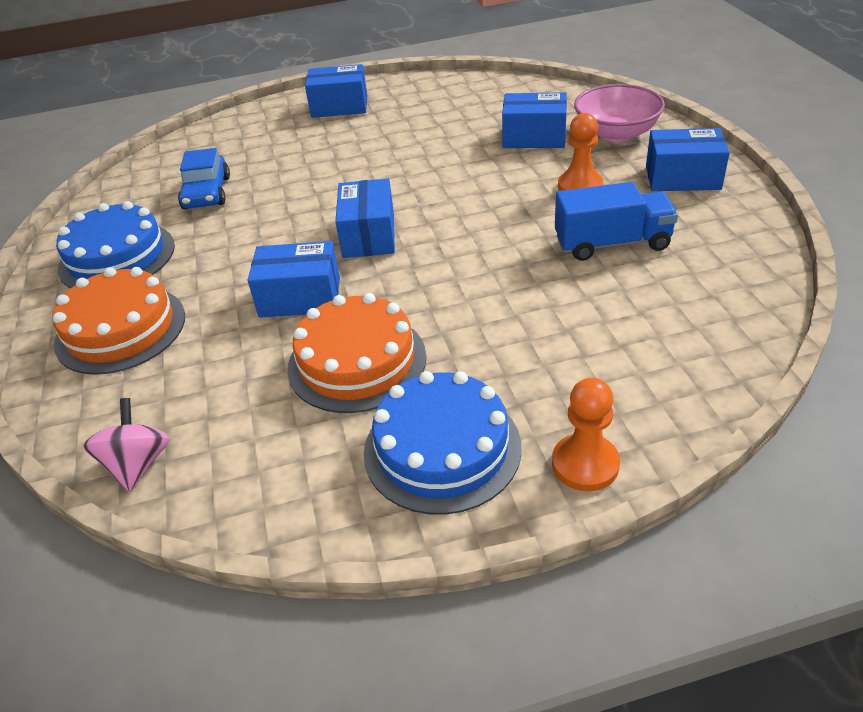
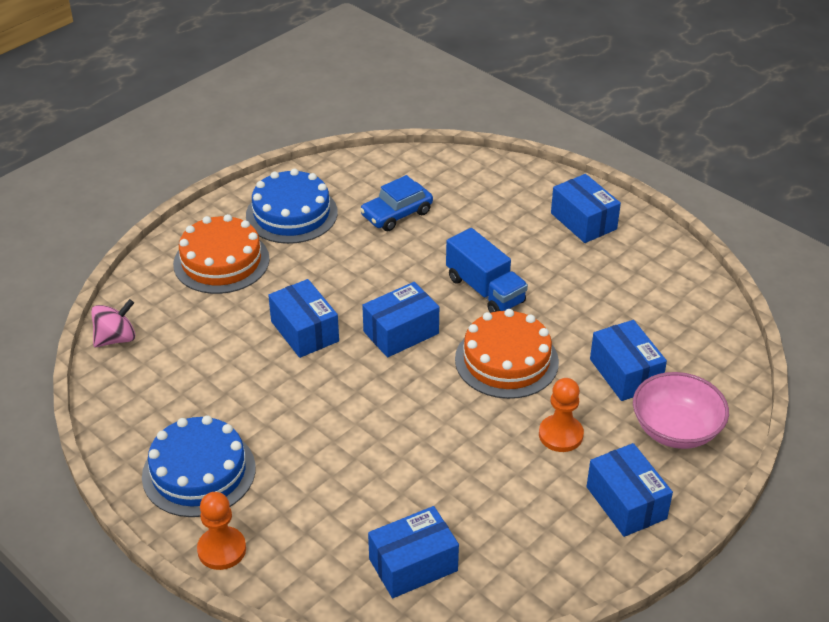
camera: 55 degrees right, 0 degrees up
(357, 361) = (255, 393): orange cake -> orange cake (506, 360)
(612, 243) = (485, 485): blue truck -> blue truck (485, 290)
(691, 317) = (413, 565): none -> blue box

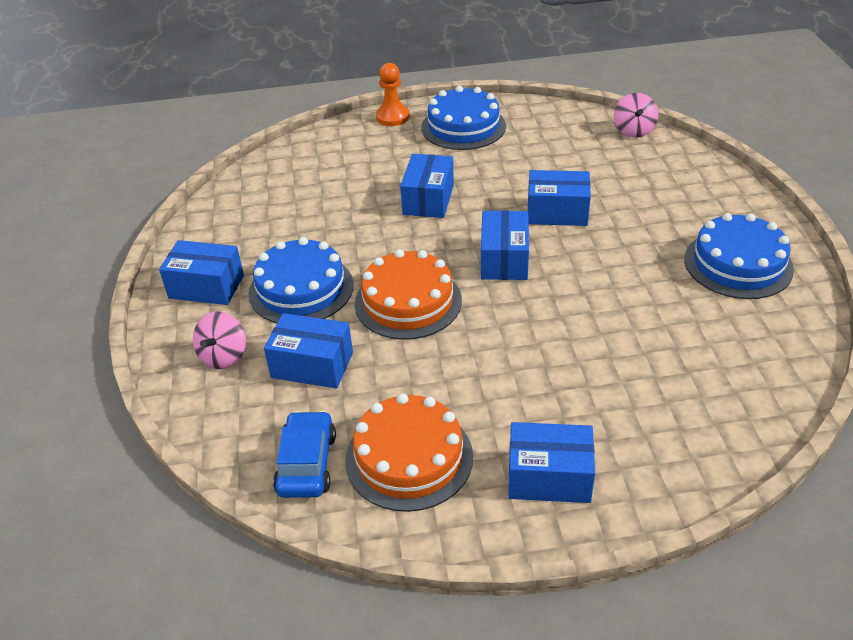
camera: 130 degrees right, 0 degrees up
(221, 261) = (692, 202): orange cake -> orange cake (409, 457)
(396, 214) = (684, 332): blue car -> blue car (307, 463)
(413, 565) = (291, 175): blue box -> blue box (428, 199)
(485, 290) = (508, 335): blue truck -> none
(560, 435) = (301, 289): orange pawn -> blue cake
(675, 429) = (224, 356): pink bowl -> pink spinning top

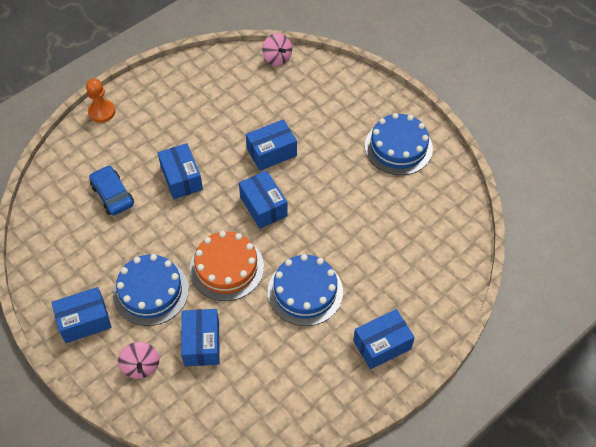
camera: 35 degrees left, 15 degrees up
(307, 463) = (249, 409): blue car -> blue car (112, 195)
(312, 365) = (202, 343): blue box -> blue box turned 75 degrees counterclockwise
(409, 457) = (302, 373): orange cake -> none
(463, 127) = (160, 101): blue cake -> blue cake (305, 291)

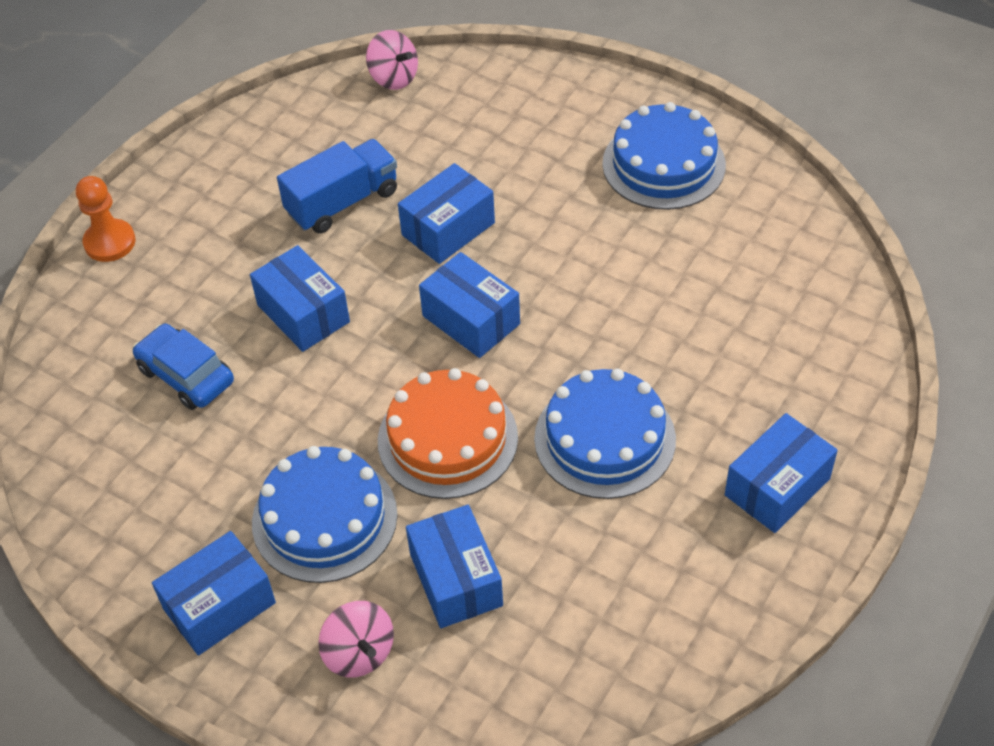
camera: 15 degrees left, 5 degrees down
(224, 122) = (342, 202): none -> blue truck

